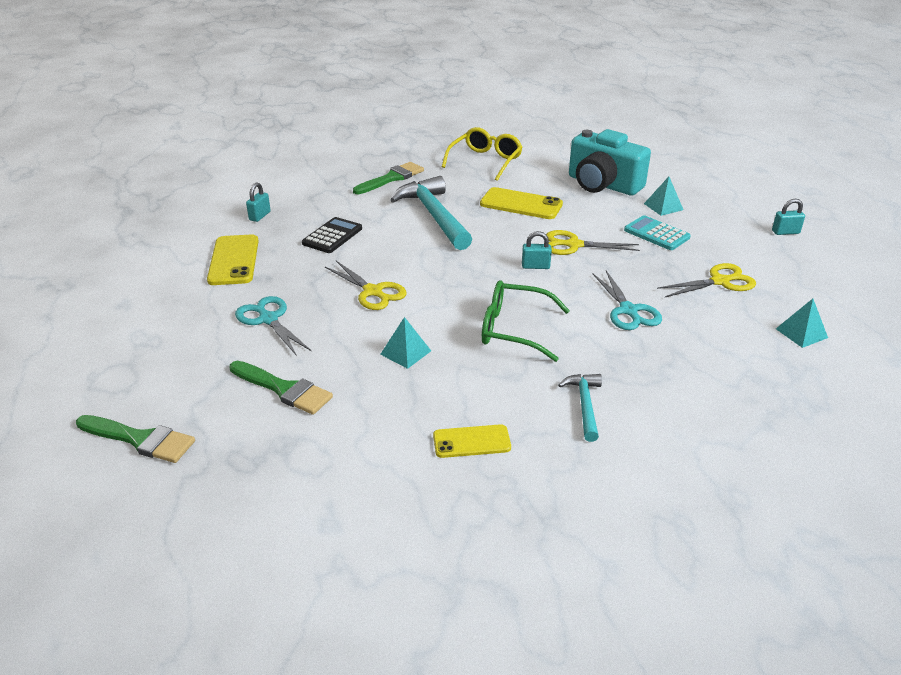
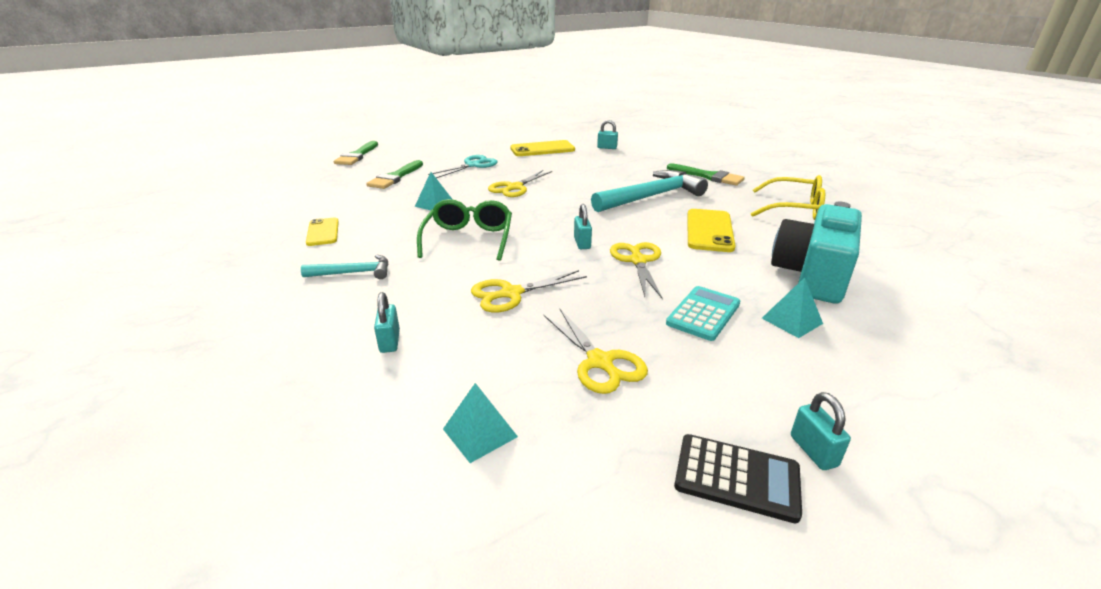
camera: 80 degrees right, 5 degrees down
(332, 236) = (591, 168): black calculator -> black calculator (736, 477)
(628, 311) = (511, 294): turquoise scissors -> yellow scissors
(707, 374) = (390, 341): none -> turquoise padlock

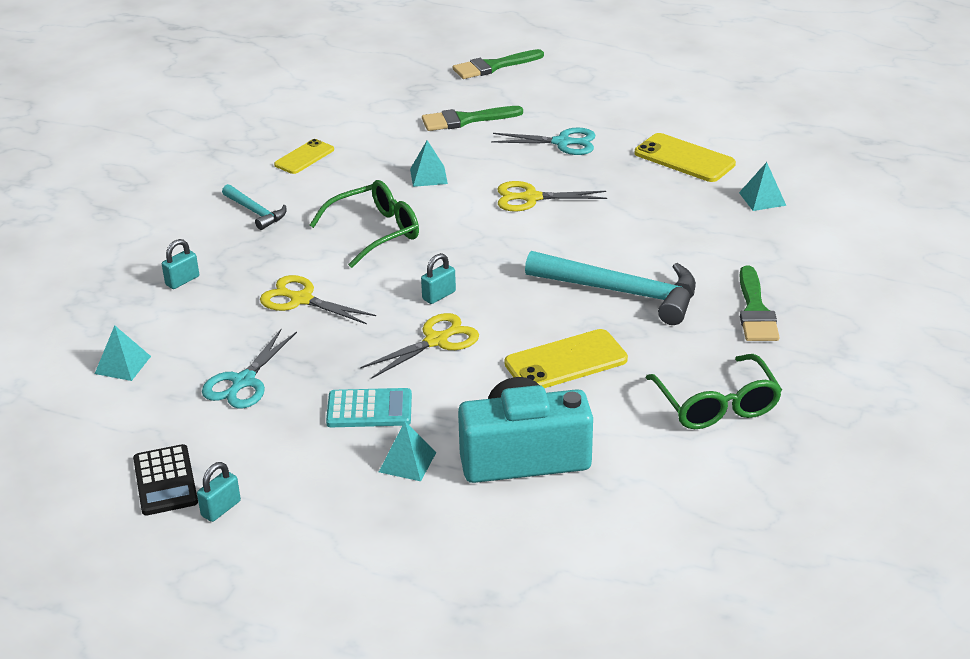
camera: 55 degrees right, 5 degrees up
(600, 362) = (243, 382): yellow scissors -> turquoise scissors
(607, 148) = (762, 199): turquoise padlock -> turquoise pyramid
(793, 209) = (716, 404): yellow glasses -> green glasses

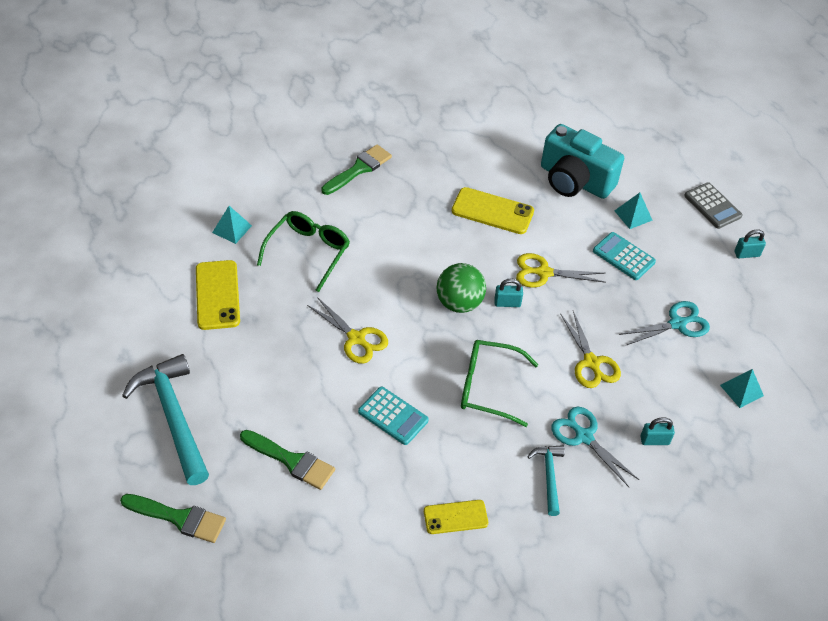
camera: 140 degrees left, 15 degrees up
(165, 481) = (765, 289): black calculator -> none
(318, 543) = (712, 206): none -> grey calculator
(428, 176) = (393, 416): turquoise pyramid -> turquoise calculator
(483, 269) = (459, 303): none -> green ball
(562, 142) = (264, 375): turquoise scissors -> turquoise scissors (583, 436)
(621, 292) = (407, 229): turquoise hammer -> turquoise hammer (173, 417)
(716, 404) = (454, 141): green glasses -> green glasses (308, 252)

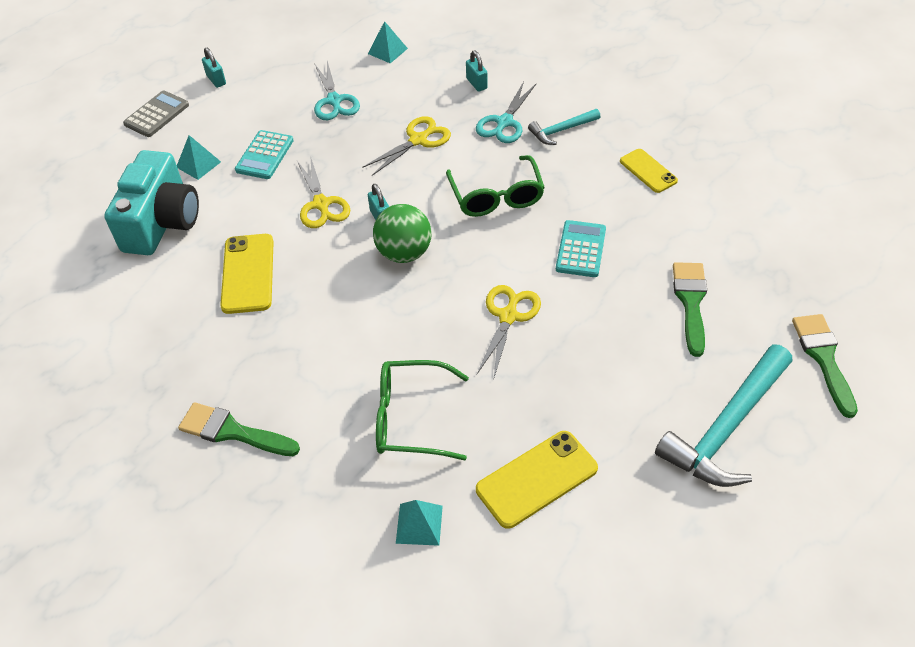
camera: 110 degrees left, 0 degrees up
(677, 324) = (334, 101): turquoise scissors -> turquoise scissors turned 150 degrees counterclockwise

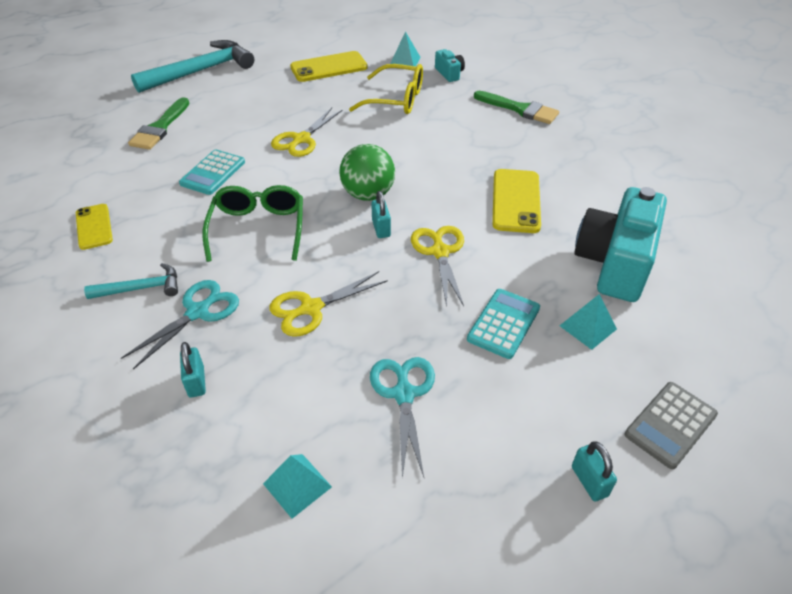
camera: 170 degrees left, 5 degrees down
(341, 502) = (449, 73): none -> turquoise camera
(411, 418) = (395, 99): green glasses -> yellow glasses
(823, 358) = (107, 89): green brush -> none

